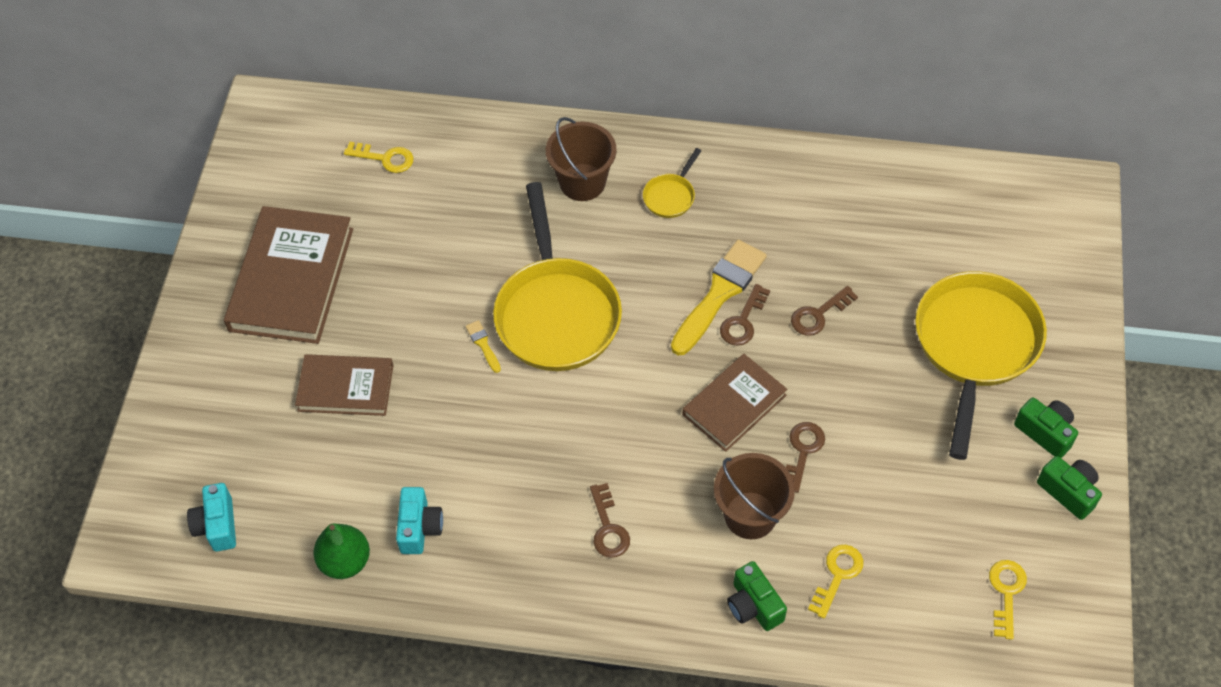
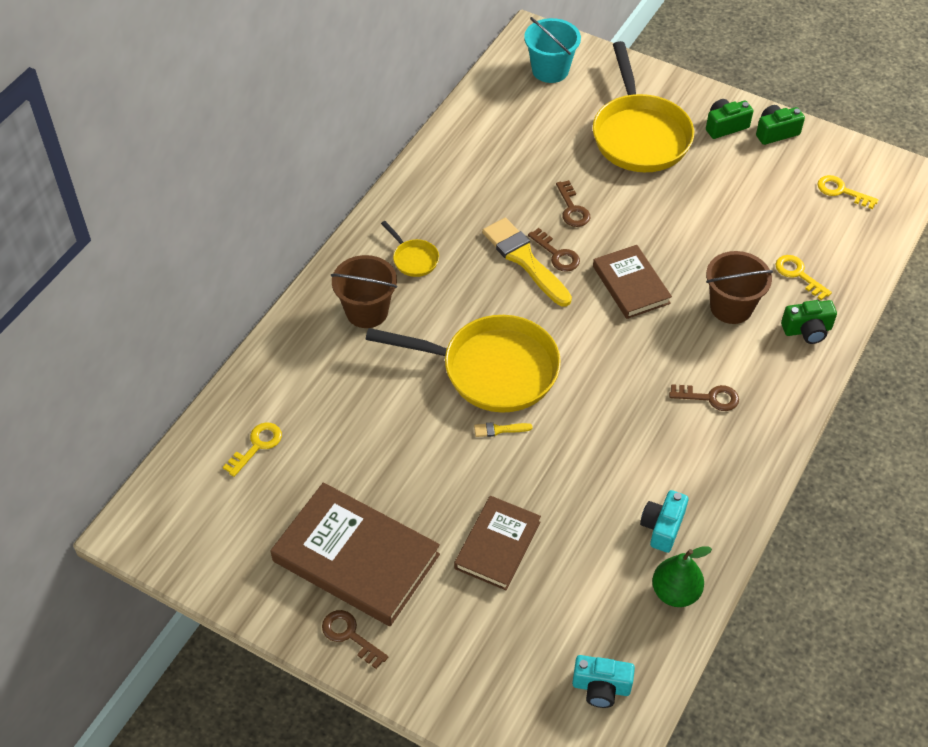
camera: 70 degrees left, 5 degrees down
(419, 528) = (662, 527): turquoise camera -> turquoise camera turned 90 degrees counterclockwise
(802, 451) = (688, 259): brown key -> brown key (349, 635)
(975, 346) = (639, 135): yellow pan -> yellow pan turned 135 degrees counterclockwise
(1029, 224) = (550, 70): none -> turquoise bucket

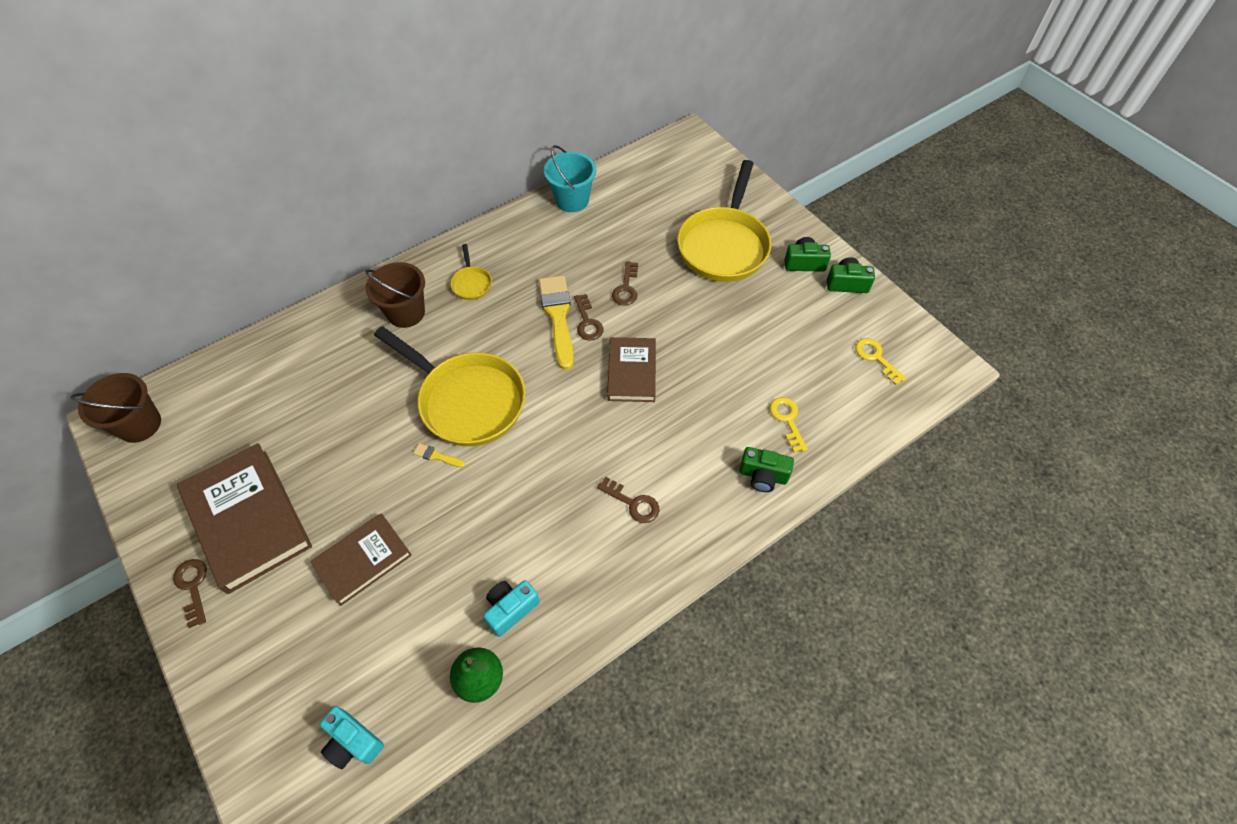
camera: 25 degrees right, 5 degrees up
(257, 445) = (247, 390): yellow key -> none
(550, 70) = (684, 168): turquoise bucket -> turquoise bucket (572, 200)
(731, 307) = (706, 426): brown bucket -> brown bucket (139, 424)

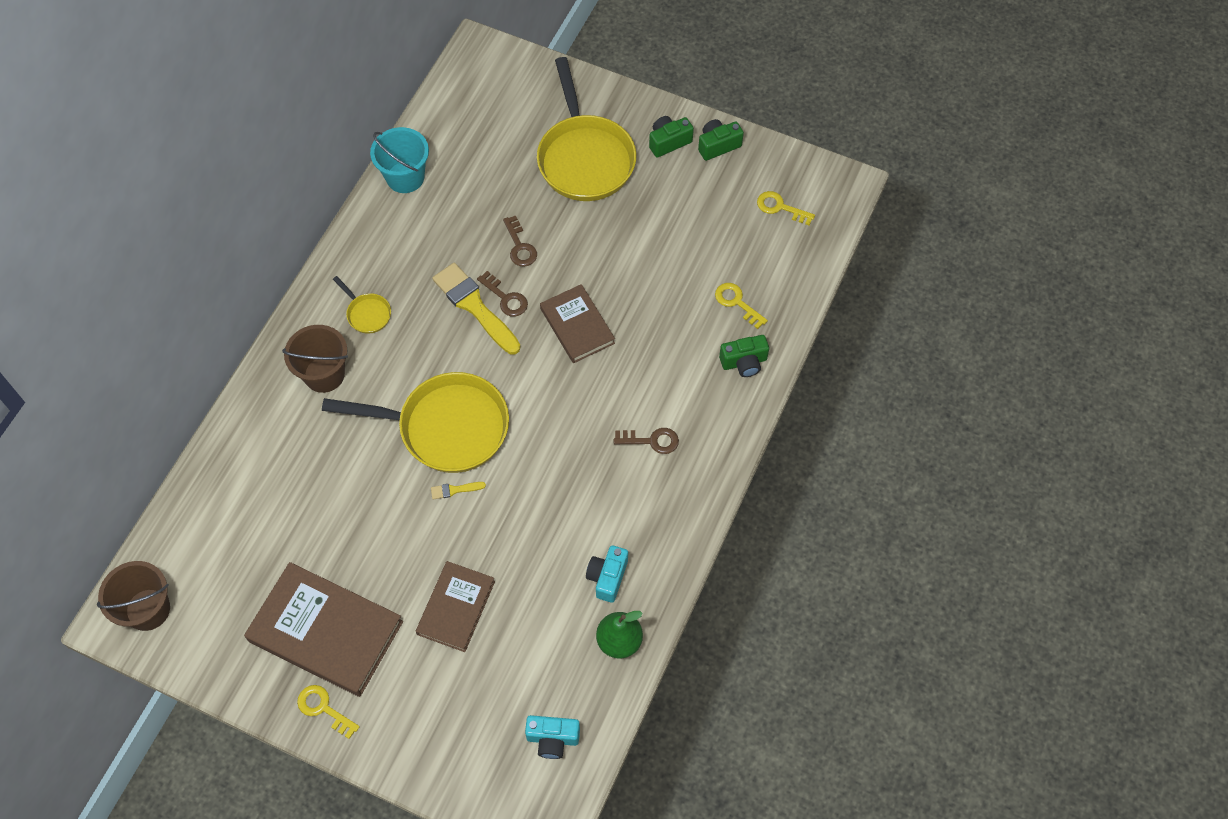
camera: 30 degrees left, 5 degrees up
(193, 587) = (323, 708): brown key -> yellow key

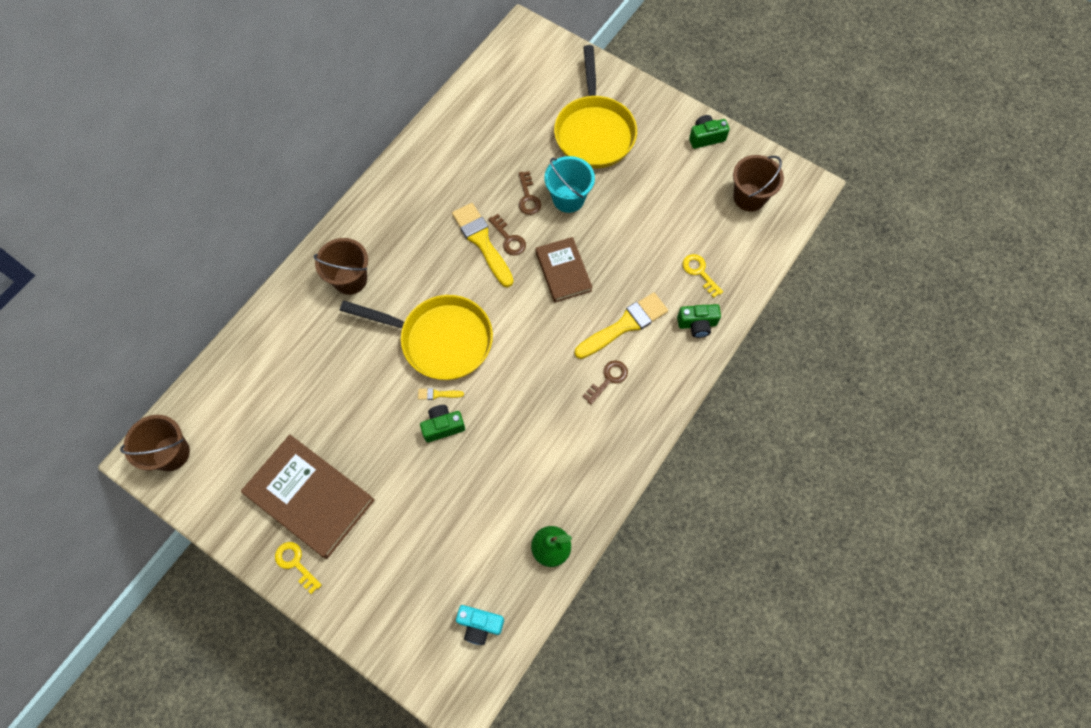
camera: 10 degrees right, 5 degrees up
(367, 313) = (394, 234): yellow pan -> none
(405, 177) = (446, 126): turquoise bucket -> turquoise bucket (568, 198)
(456, 608) = (420, 495): brown book -> none
(607, 577) = (550, 491): turquoise camera -> none
(652, 440) = (608, 379): brown key -> brown key turned 60 degrees counterclockwise
(660, 376) = (624, 325): none -> yellow brush
(668, 142) = (665, 128): green camera -> green camera (443, 426)
(780, 207) = (749, 197): yellow key -> brown bucket

